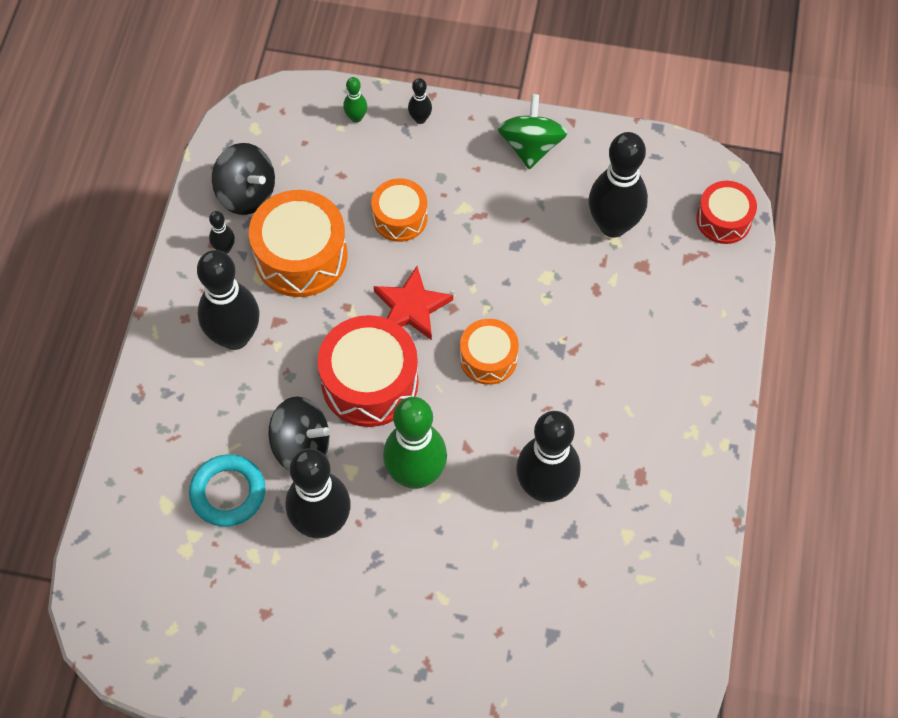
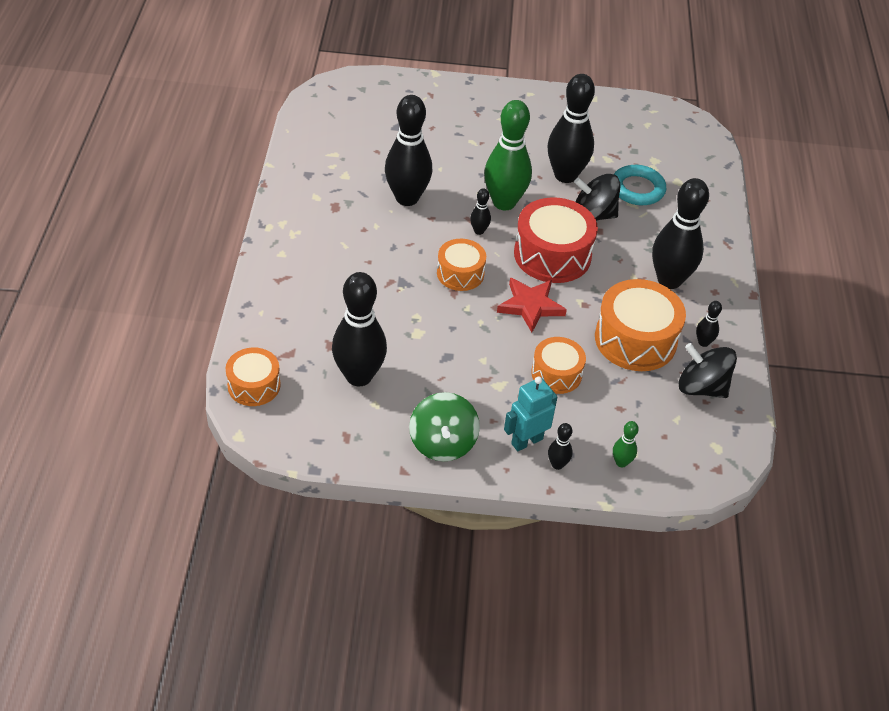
camera: 170 degrees right, 15 degrees down
(446, 144) = (526, 441): none -> turquoise robot
(456, 425) = (479, 231): none -> black bowling pin
(723, 220) = (254, 385): red drum -> orange drum

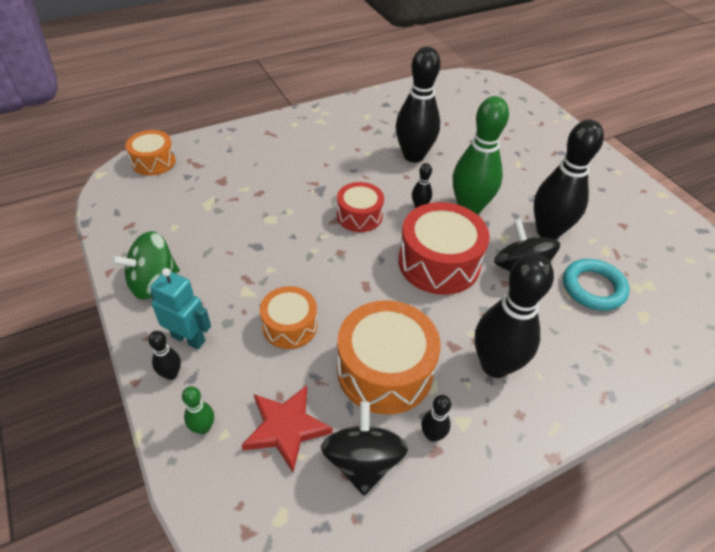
camera: 60 degrees right, 0 degrees up
(359, 376) = (198, 206): black bowling pin -> none
(460, 273) = (359, 216): orange drum -> red drum
(530, 306) = (361, 274): red star -> red star (286, 428)

